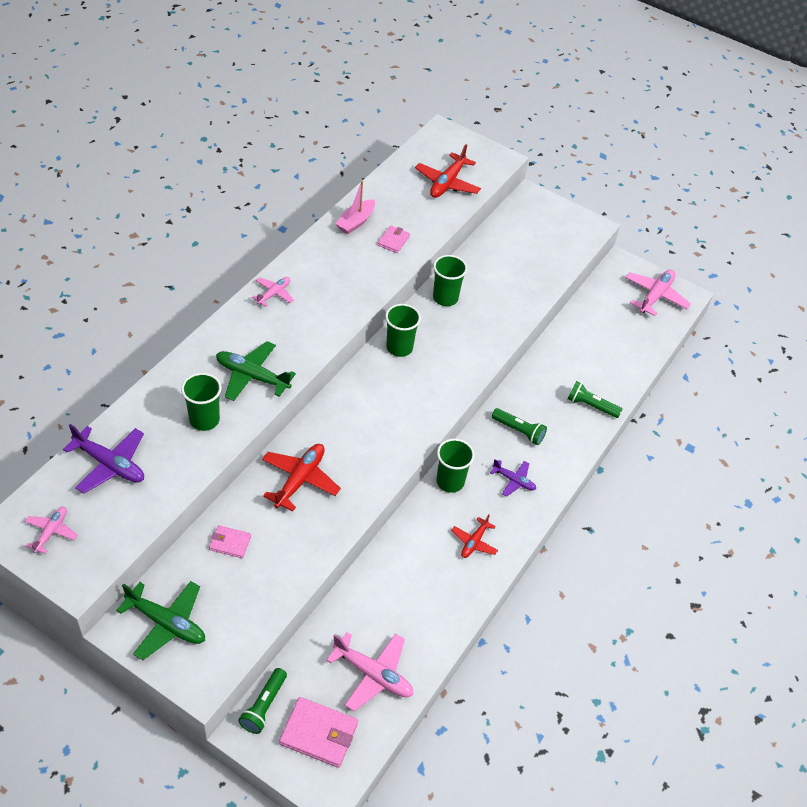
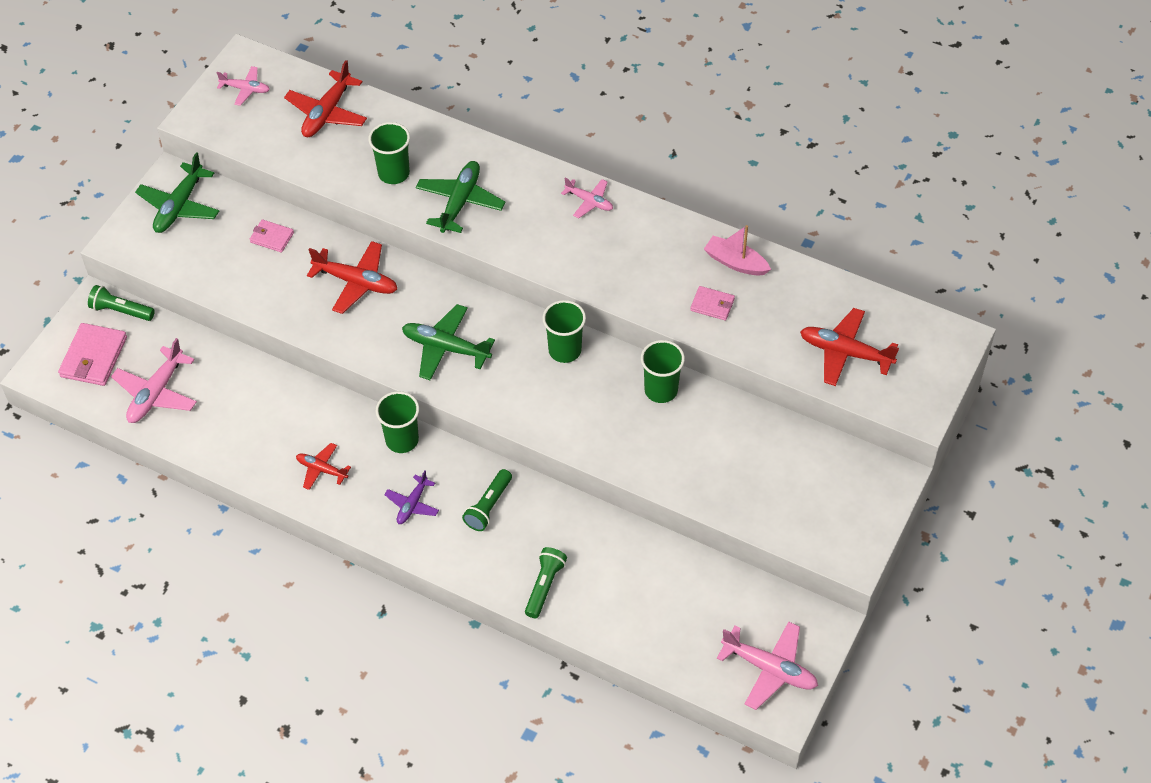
camera: 90 degrees right, 5 degrees up
(110, 465) = (327, 113): purple plane -> red plane
(230, 543) = (272, 237): pink wallet -> pink wallet turned 75 degrees counterclockwise
(384, 423) = (445, 348): none -> green plane

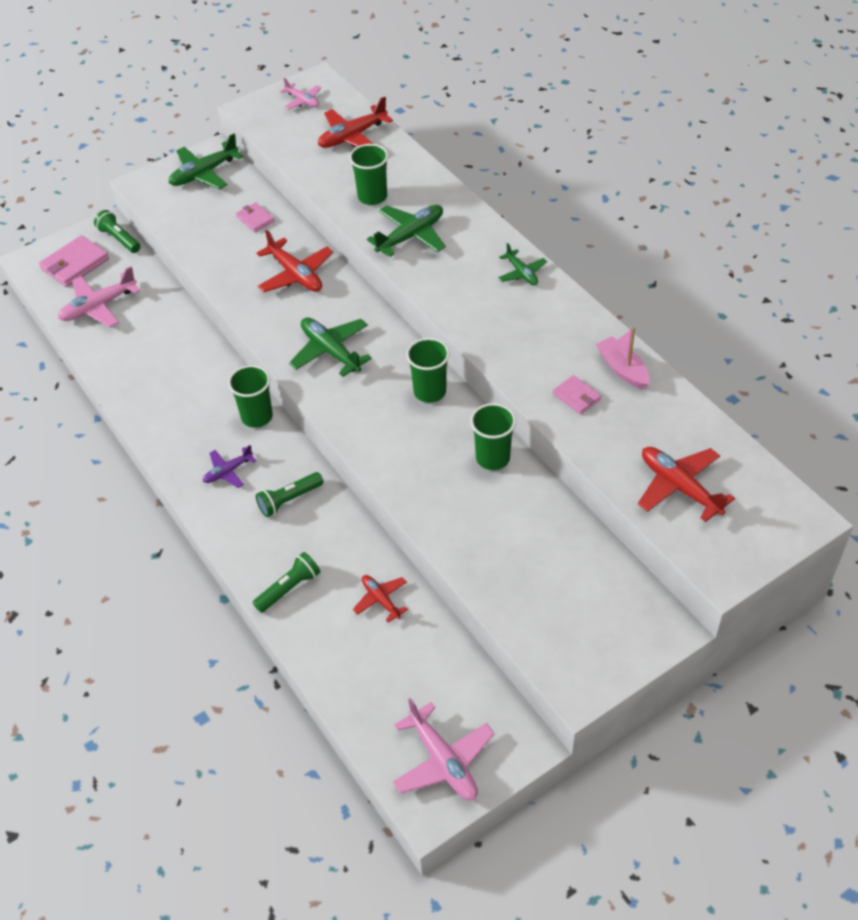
camera: 30 degrees right, 5 degrees down
(321, 469) = (177, 413): red plane -> red plane (381, 599)
(589, 201) = (522, 273): pink plane -> green plane

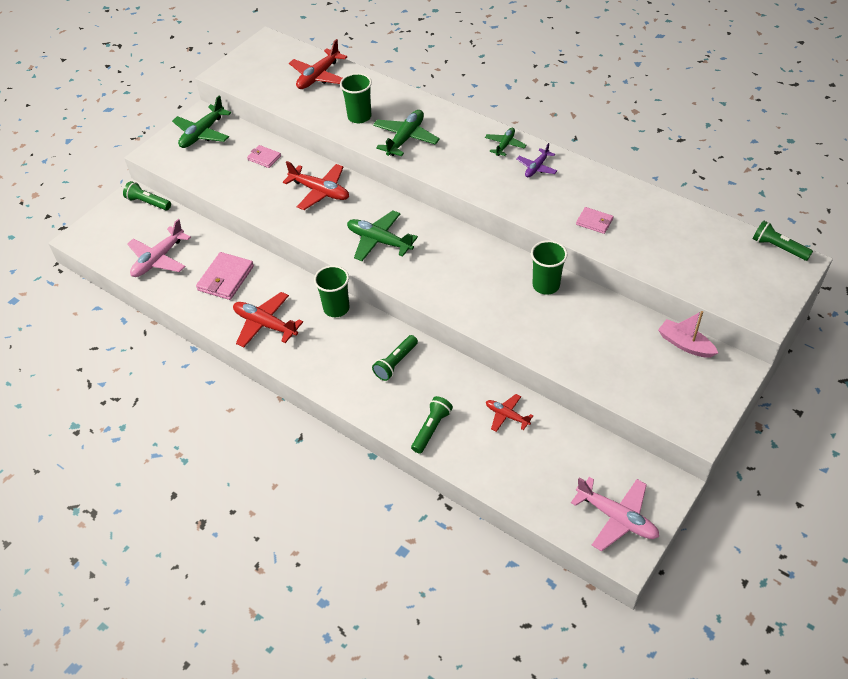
camera: 20 degrees left, 0 degrees up
(75, 264) = (120, 231): pink wallet -> pink wallet (226, 278)
(228, 471) = (335, 356): purple plane -> purple plane (536, 168)
(303, 101) = (263, 59): pink plane -> none
(430, 391) = (472, 250): green cup -> none
(522, 273) = (505, 145): green plane -> green plane turned 105 degrees counterclockwise
(622, 369) = (616, 194): pink boat -> pink boat (685, 344)
(679, 487) = (702, 265): red plane -> red plane (265, 324)
(788, 492) = (778, 247): none -> green flashlight

